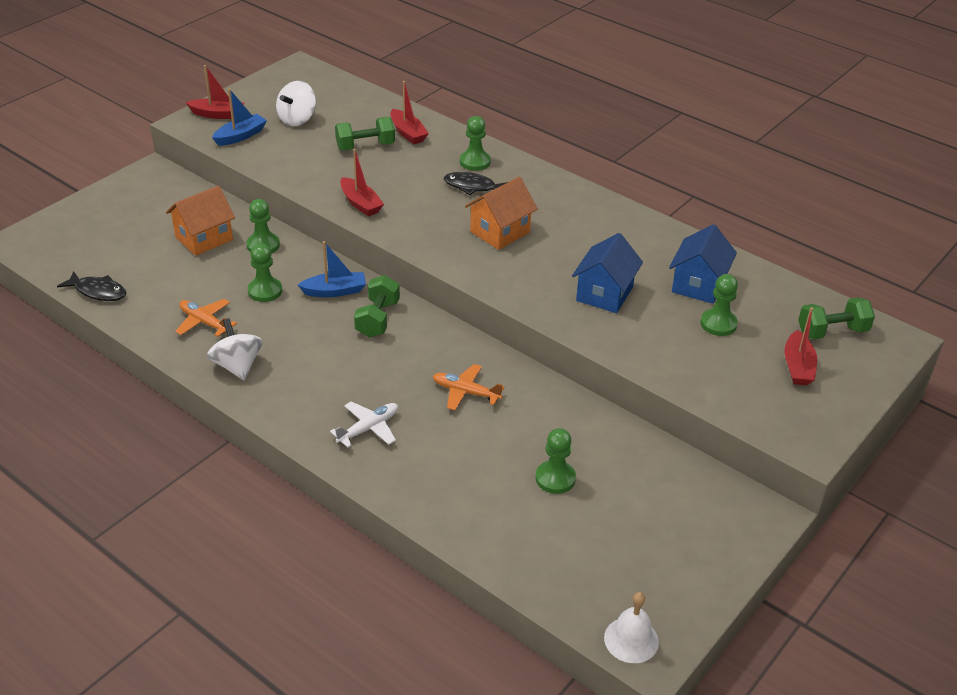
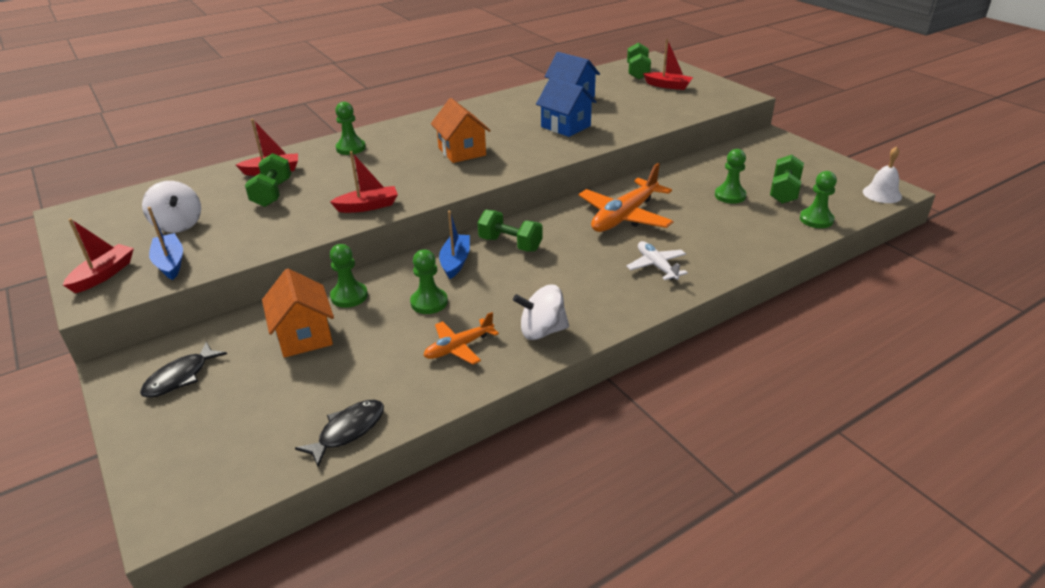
camera: 70 degrees left, 5 degrees down
(465, 392) = (624, 216): orange plane -> orange plane, size x1.77
(473, 187) = (388, 154): black fish -> black fish (180, 377)
(590, 531) = (784, 192): none -> green dumbbell
(718, 324) = (616, 99): green pawn -> green pawn (816, 220)

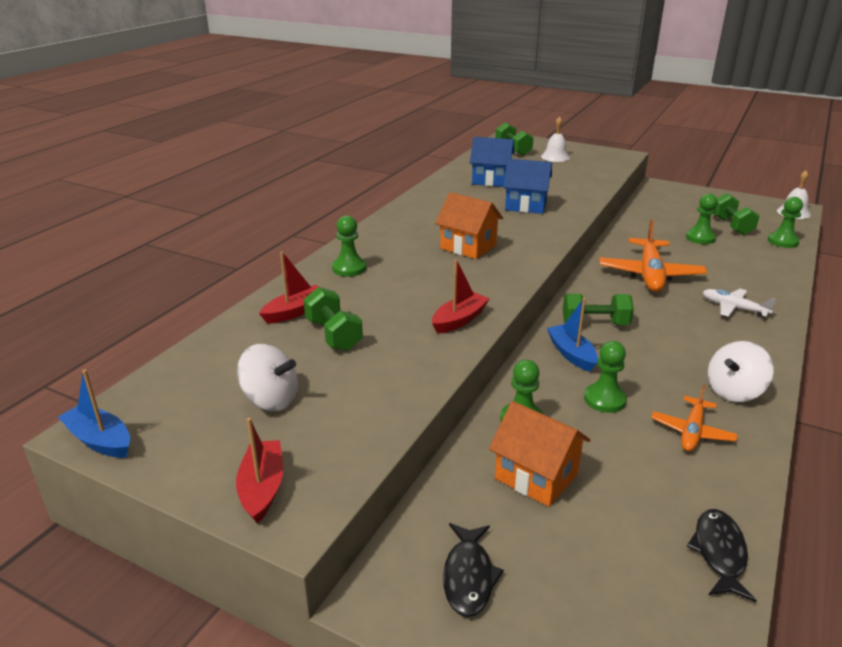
camera: 30 degrees left, 5 degrees down
(170, 263) = (329, 445): blue boat -> blue boat (100, 440)
(668, 86) = (555, 157): red boat -> white bell

